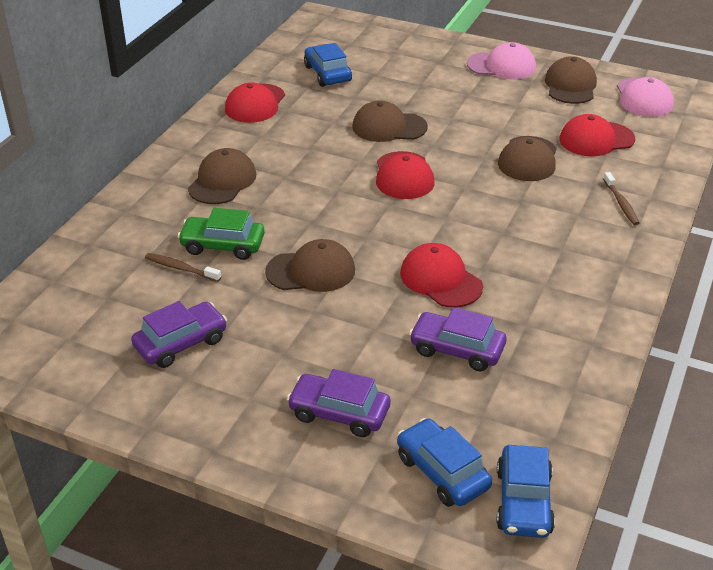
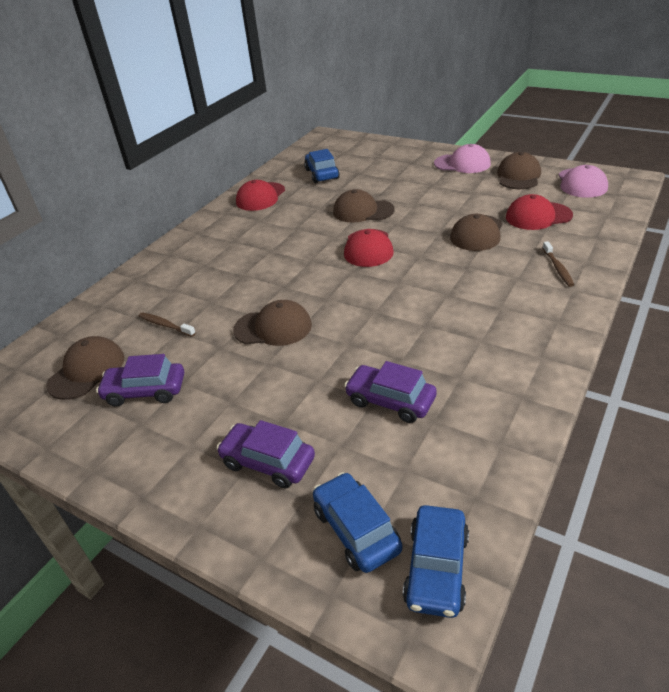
camera: 10 degrees right, 0 degrees up
(181, 343) = (145, 391): purple car -> purple car turned 150 degrees counterclockwise
(222, 181) = (219, 255): brown cap -> brown cap (87, 371)
(223, 245) = (205, 306): green car -> none
(440, 280) = (385, 335): red cap -> none

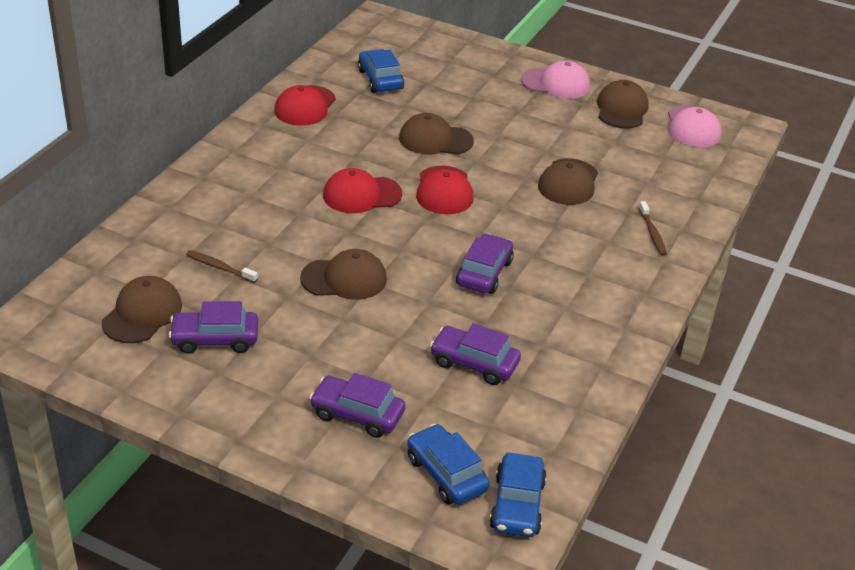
camera: 10 degrees left, 0 degrees up
(402, 314) = (484, 273): none -> purple car
(538, 216) = (638, 167): red cap -> red cap (362, 195)

